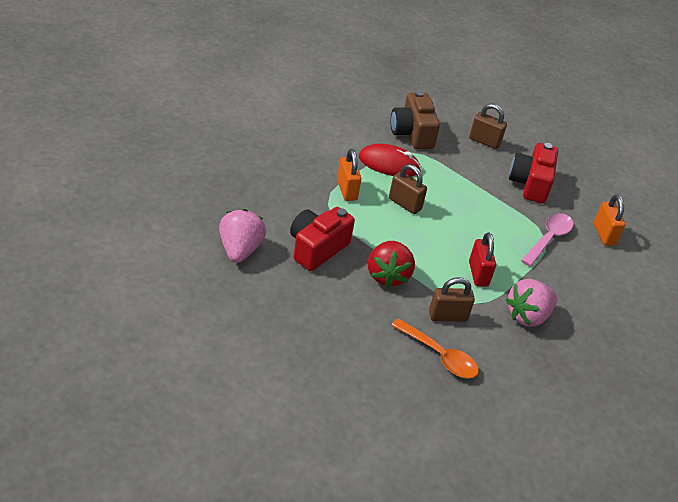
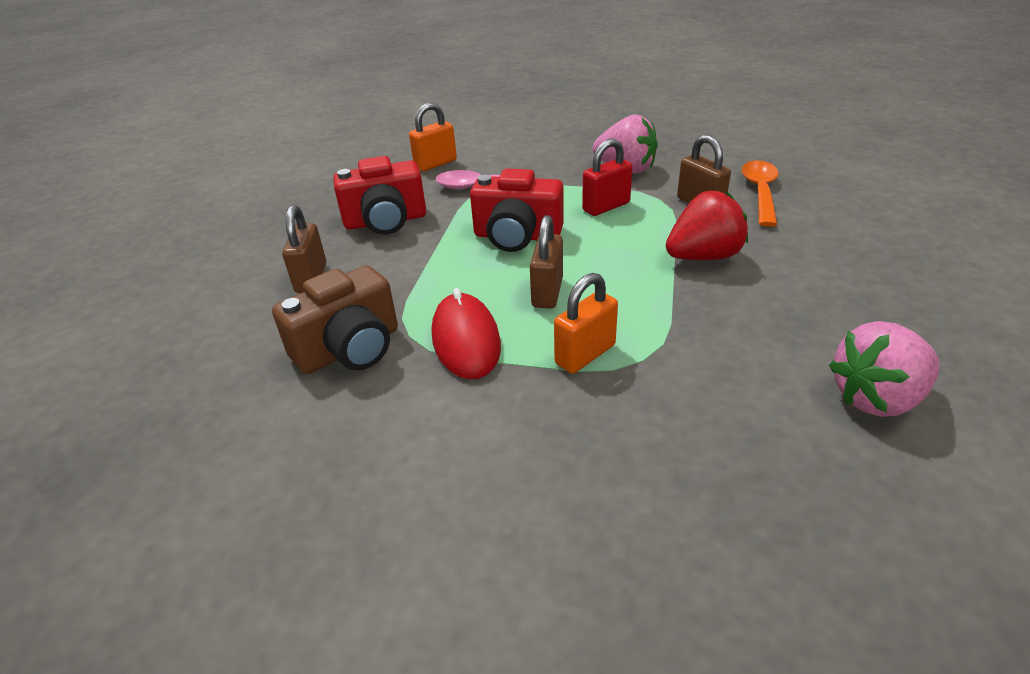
camera: 110 degrees left, 5 degrees down
(317, 248) = (748, 326): red camera -> red camera (517, 236)

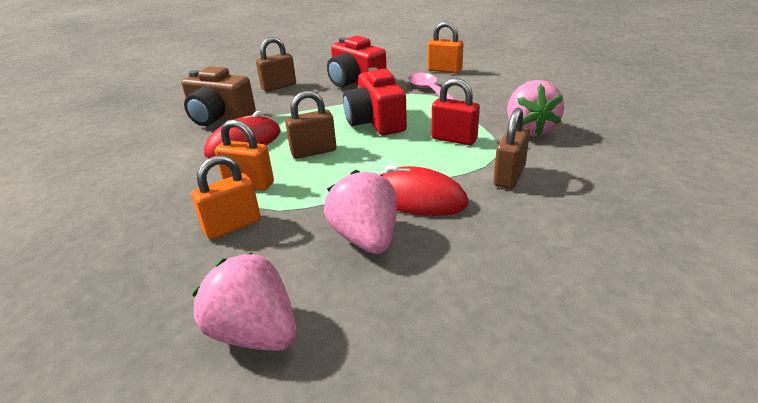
camera: 60 degrees right, 5 degrees down
(675, 383) = (232, 226): none -> orange padlock
(703, 256) = (417, 198): red strawberry -> red mouse
(755, 301) = (366, 238): none -> pink strawberry
(760, 192) = (574, 201): orange spoon -> none

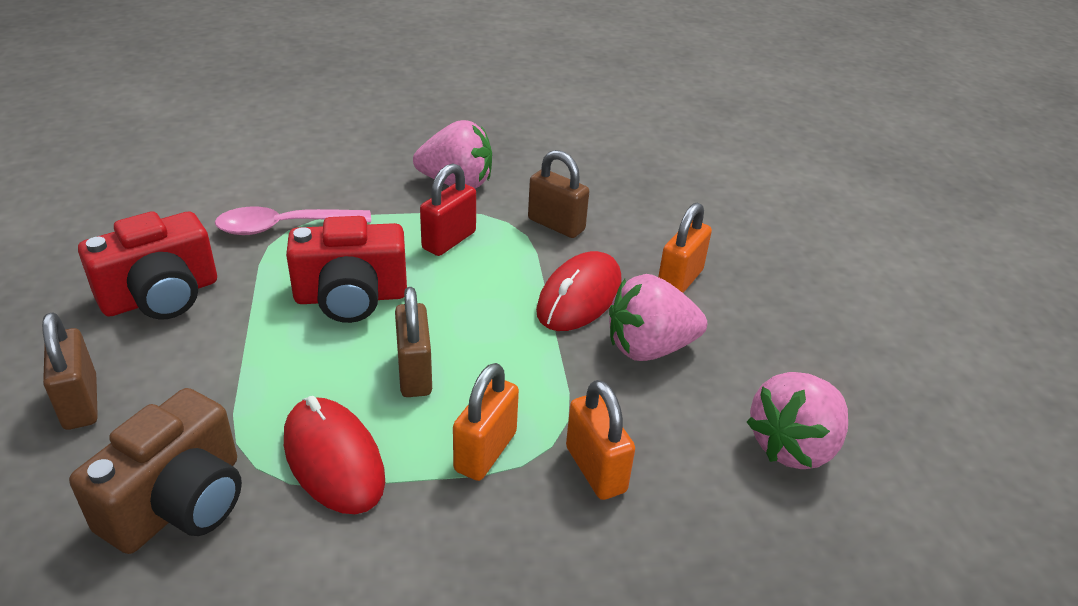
camera: 85 degrees left, 5 degrees up
(444, 70) = (203, 197): orange padlock -> orange padlock (679, 280)

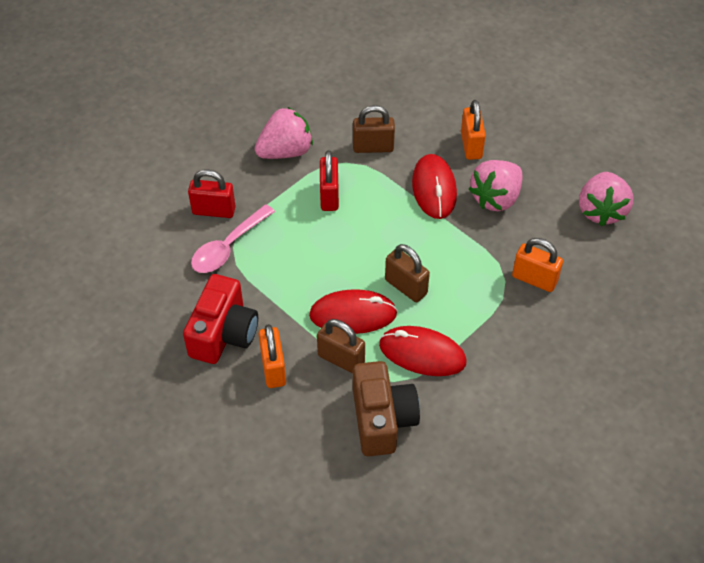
camera: 35 degrees left, 15 degrees up
(81, 402) = (270, 412): brown padlock -> brown padlock (341, 359)
(314, 363) = (353, 314): none -> red mouse
(316, 192) = (214, 211): none -> red padlock
(351, 297) = (323, 266): red camera -> none
(485, 452) = (481, 303): orange padlock -> orange padlock (273, 368)

